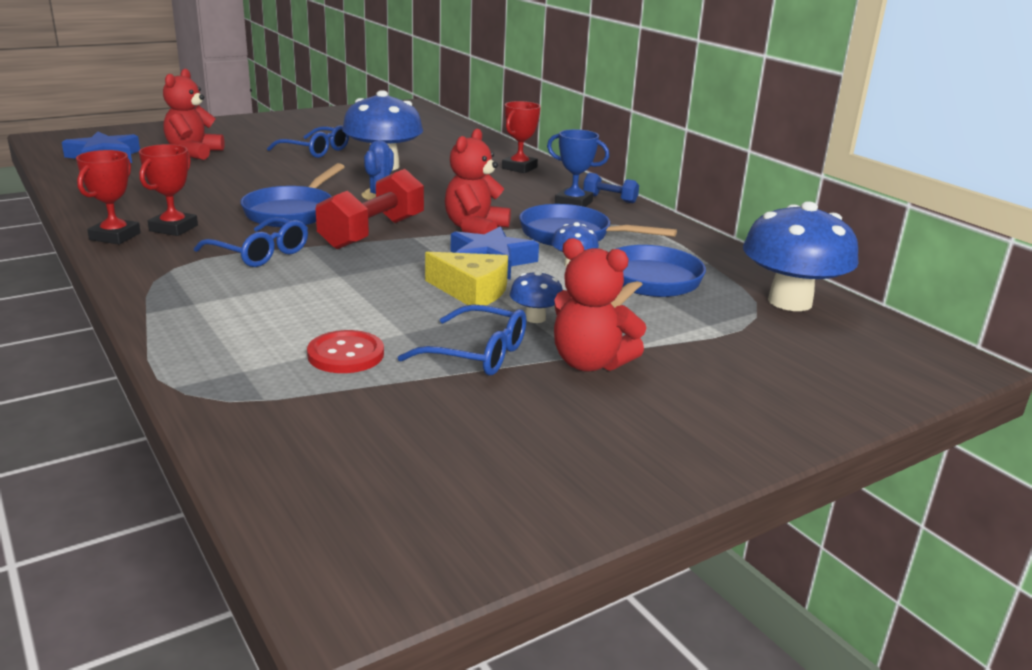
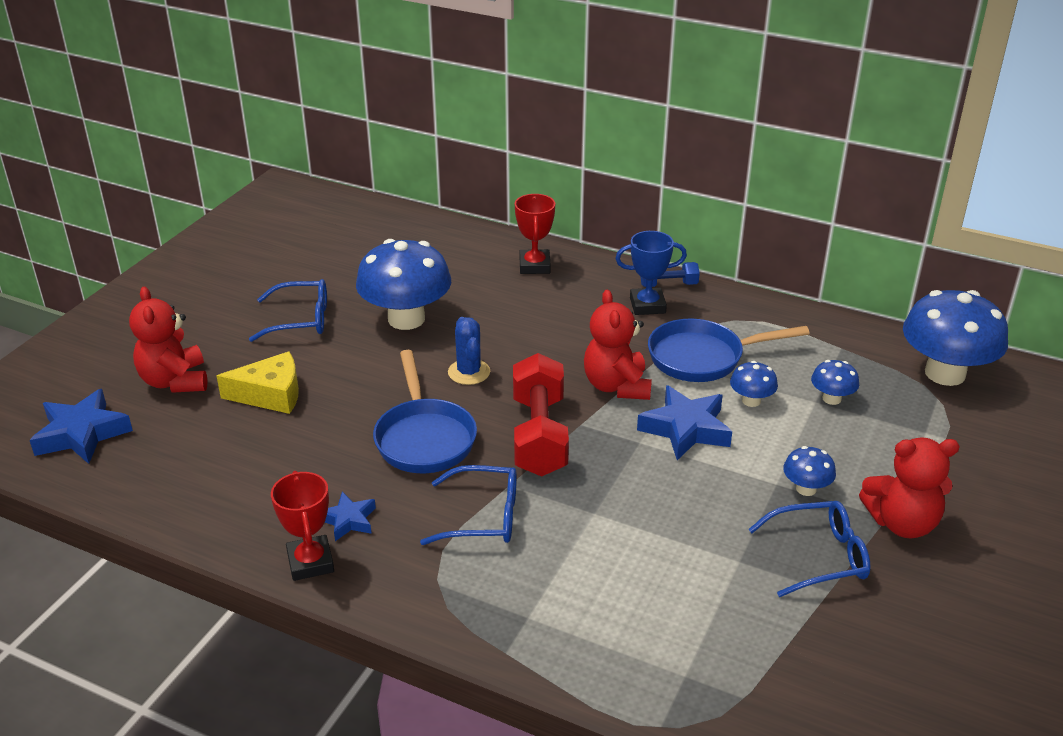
camera: 30 degrees left, 10 degrees up
(173, 228) = (348, 520): red trophy -> blue star
(346, 354) = (731, 612): red button -> none
(472, 291) = (721, 478): yellow cheese -> yellow cheese (270, 394)
(649, 283) = (831, 399): blue pan -> blue mushroom

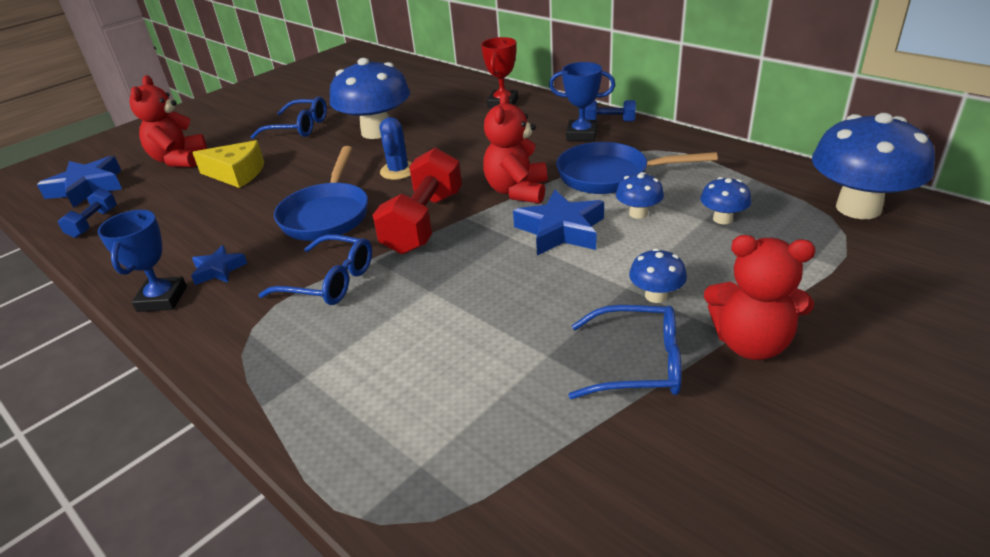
camera: 20 degrees right, 0 degrees up
(138, 481) = (93, 223): none -> blue dumbbell
(310, 562) = (162, 299): red trophy -> blue trophy

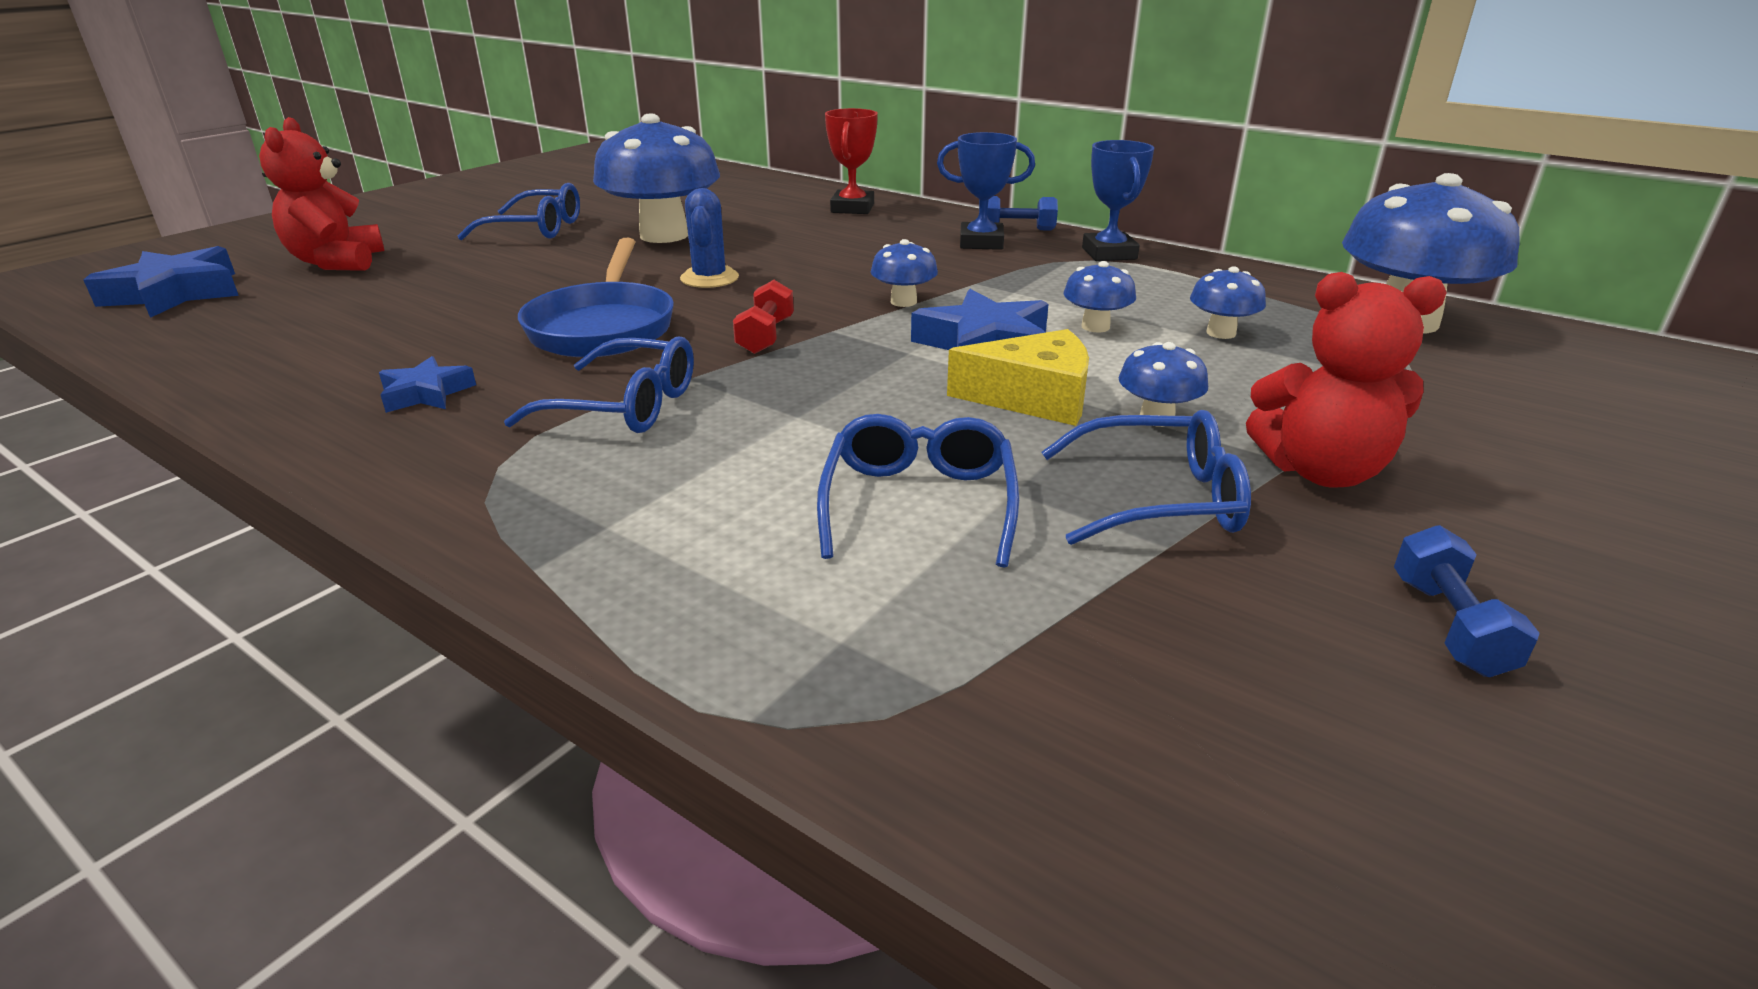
camera: 10 degrees left, 5 degrees down
(93, 223) = (189, 336): blue dumbbell -> blue dumbbell (1449, 626)
(162, 299) = (327, 431): blue trophy -> blue trophy (1109, 253)
(237, 174) = (440, 279): yellow cheese -> yellow cheese (1033, 398)
(424, 222) = (765, 336): red dumbbell -> red dumbbell, size x0.50
(488, 364) = (919, 504): none -> blue glasses
(517, 191) = (903, 302): red teddy bear -> blue mushroom
(610, 176) = (1038, 286): blue pan -> none

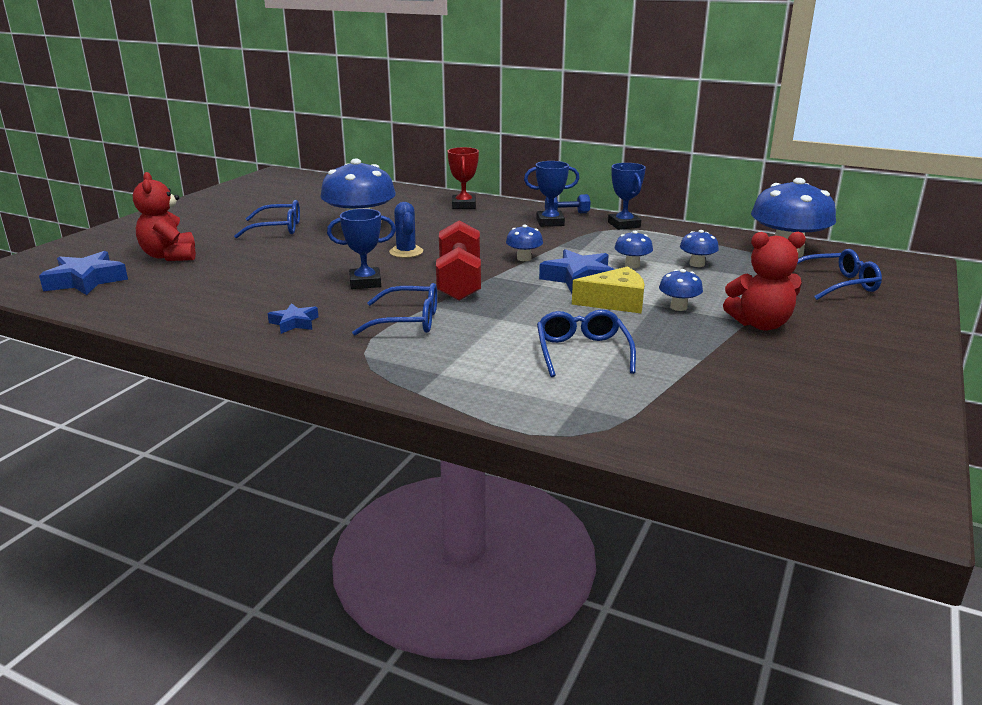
camera: 10 degrees left, 5 degrees down
(603, 327) = (365, 282): blue pan -> blue trophy
(765, 336) = (459, 281): red dumbbell -> red dumbbell, size x2.00
(1157, 499) = (690, 341): blue glasses -> blue glasses (837, 284)
(1449, 626) = (824, 378): blue dumbbell -> none

